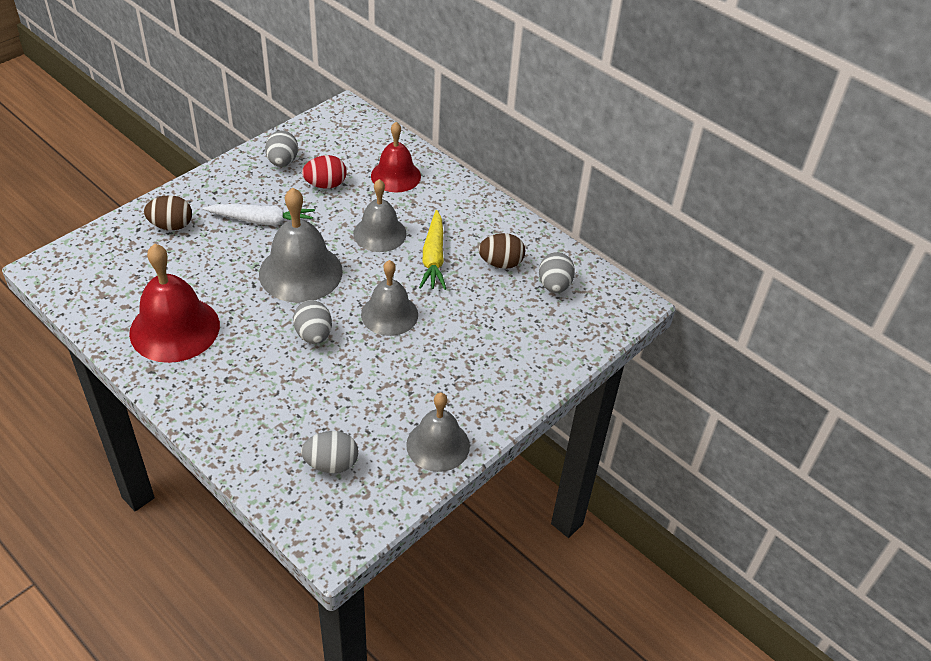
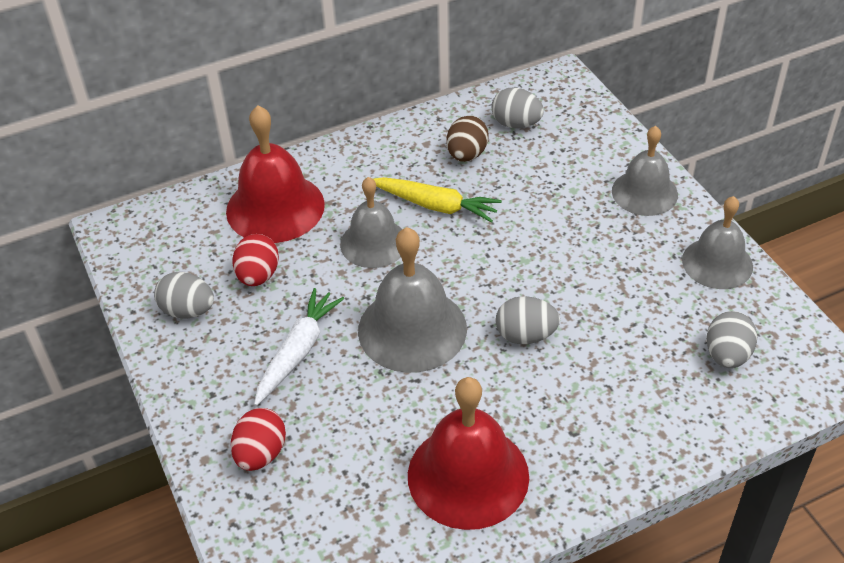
camera: 65 degrees left, 0 degrees up
(171, 226) = (261, 454): brown egg -> red egg
(389, 314) = (514, 262): grey bell -> grey bell (644, 192)
(396, 176) = (275, 207): red bell -> red bell, size x1.50

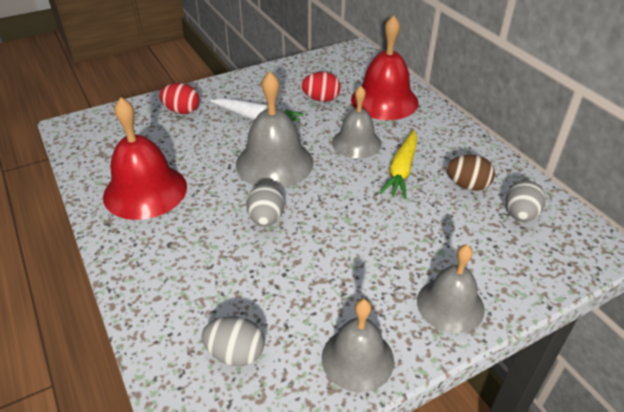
camera: 85 degrees right, 5 degrees down
(188, 311) = (291, 78): grey egg -> none

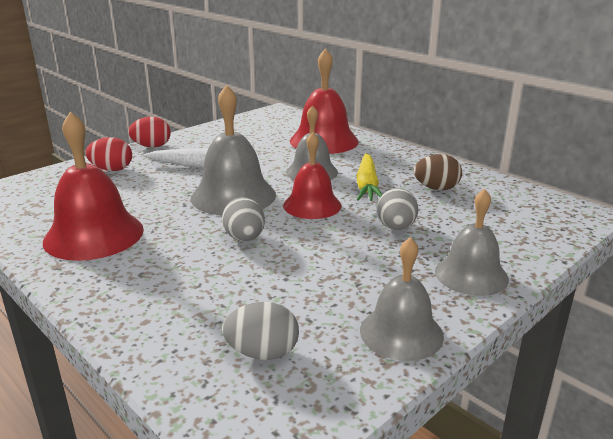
camera: 15 degrees left, 15 degrees down
(321, 99) = (260, 146): red egg -> red egg (152, 146)
(340, 187) = (312, 205): none -> red bell
(520, 215) = (497, 202): grey egg -> grey egg (396, 228)

